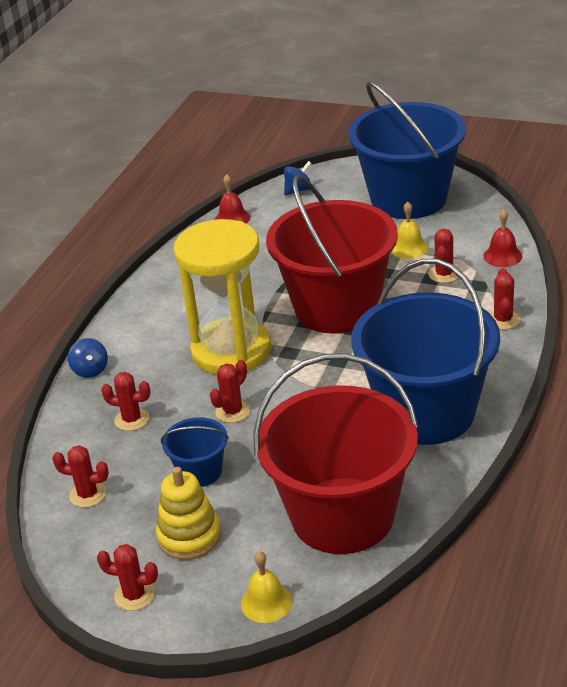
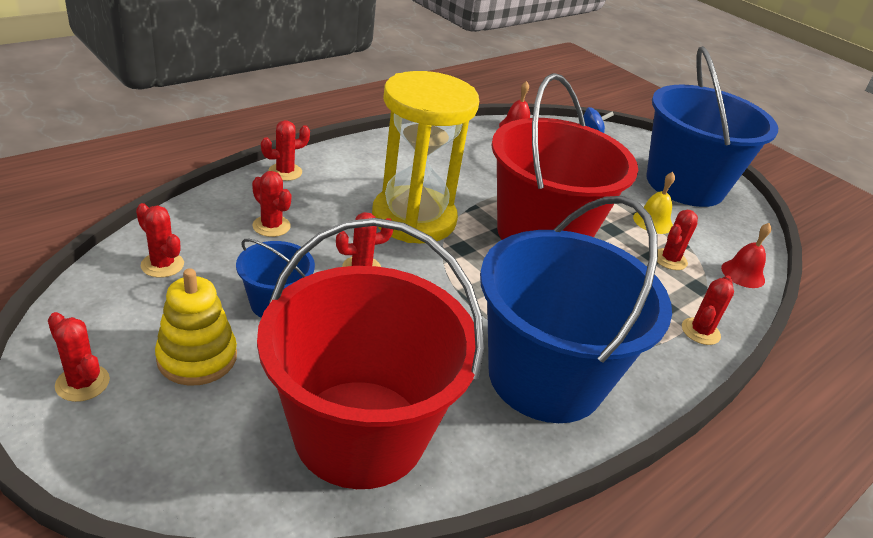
camera: 20 degrees right, 0 degrees up
(90, 370) = (285, 172): blue spinning top -> red cactus
(266, 602) = (186, 479): yellow bell -> none

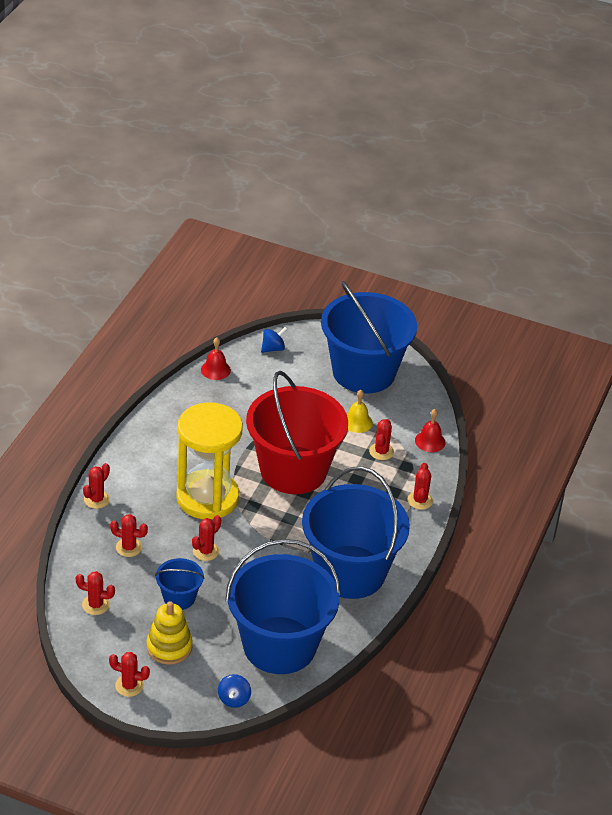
camera: 25 degrees left, 5 degrees up
(211, 485) = (234, 699): none -> blue spinning top
(360, 433) = (279, 645): red bucket -> blue bucket

